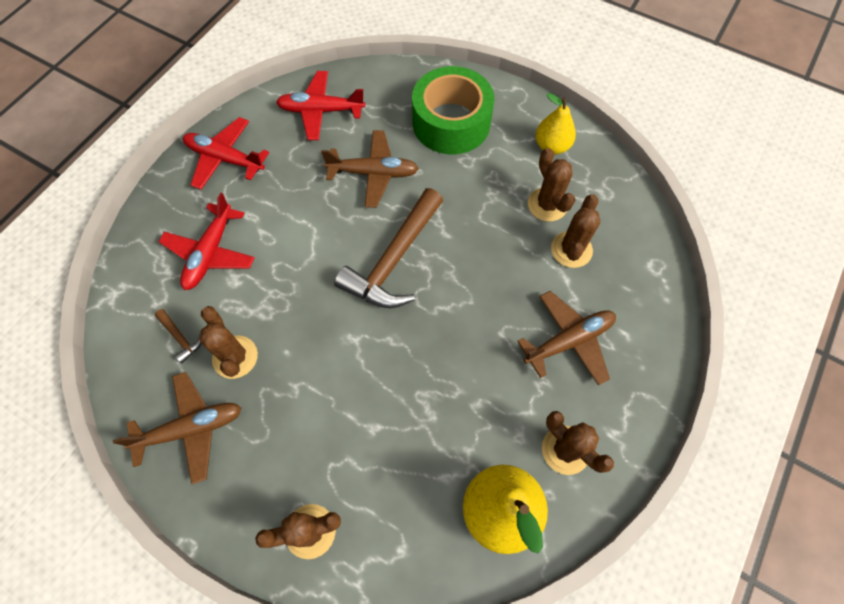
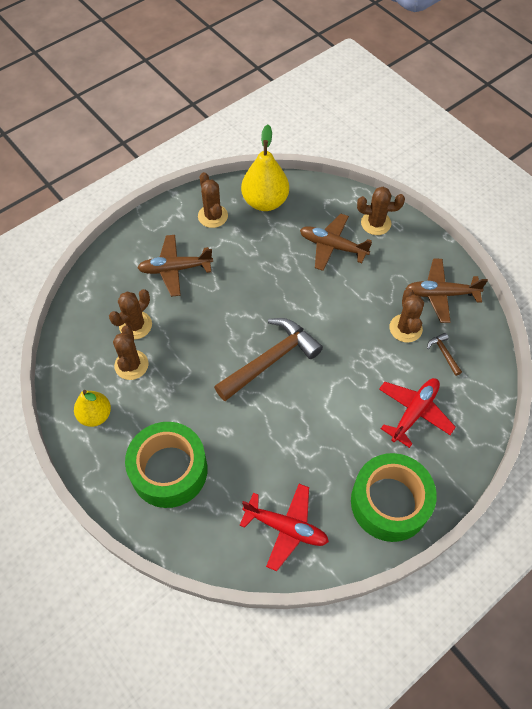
camera: 160 degrees left, 5 degrees down
(225, 159) = (389, 502): red plane -> green tape
(373, 173) = (259, 441): brown plane -> brown plane (332, 246)

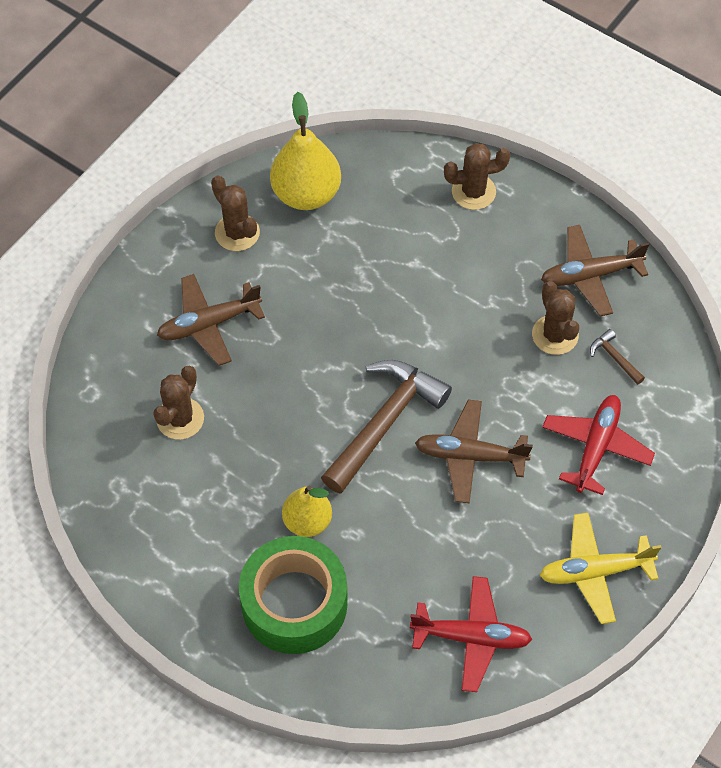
camera: 15 degrees left, 0 degrees up
(95, 415) = (168, 556): yellow pear -> yellow pear (307, 521)
(131, 365) = (194, 475): brown cactus -> none
(332, 246) = (422, 240): brown plane -> brown plane (470, 456)
(389, 502) = (595, 571): green tape -> yellow plane

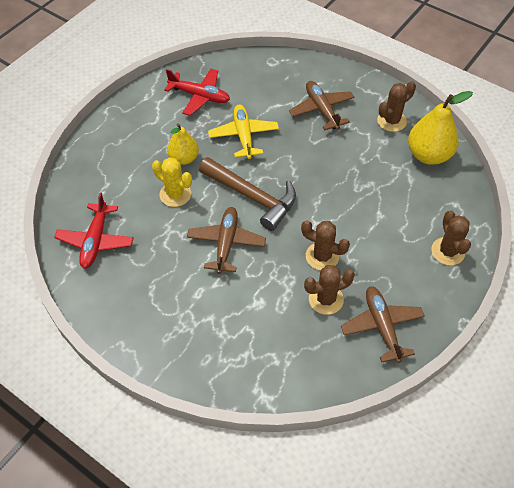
camera: 90 degrees right, 5 degrees down
(180, 418) = (255, 99): brown cactus -> brown cactus (322, 256)
(294, 603) = (131, 153): green tape -> none
(381, 530) = (175, 194): none -> yellow cactus
(595, 571) = (133, 315): yellow plane -> yellow plane (243, 136)
(596, 447) = (231, 321): red plane -> red plane (199, 96)
(614, 357) = (308, 339): brown hammer -> none

